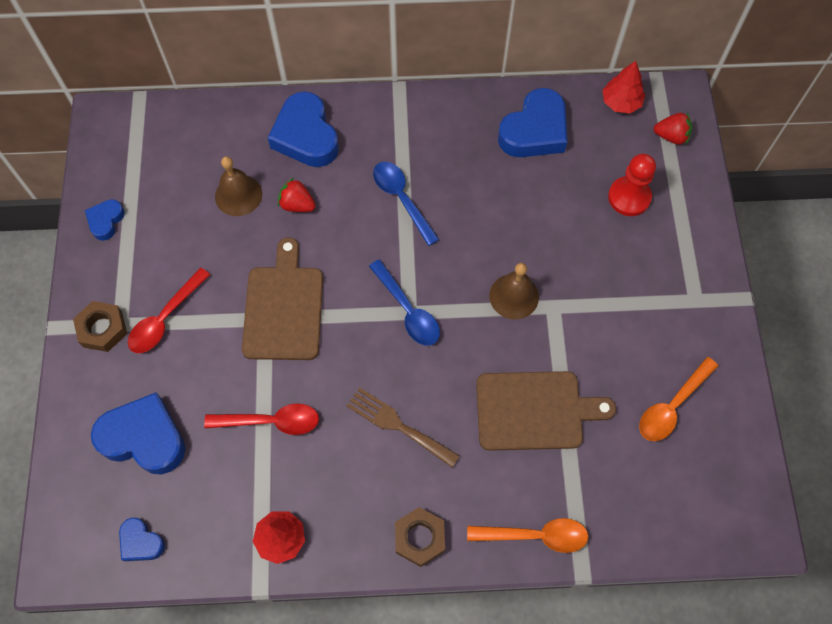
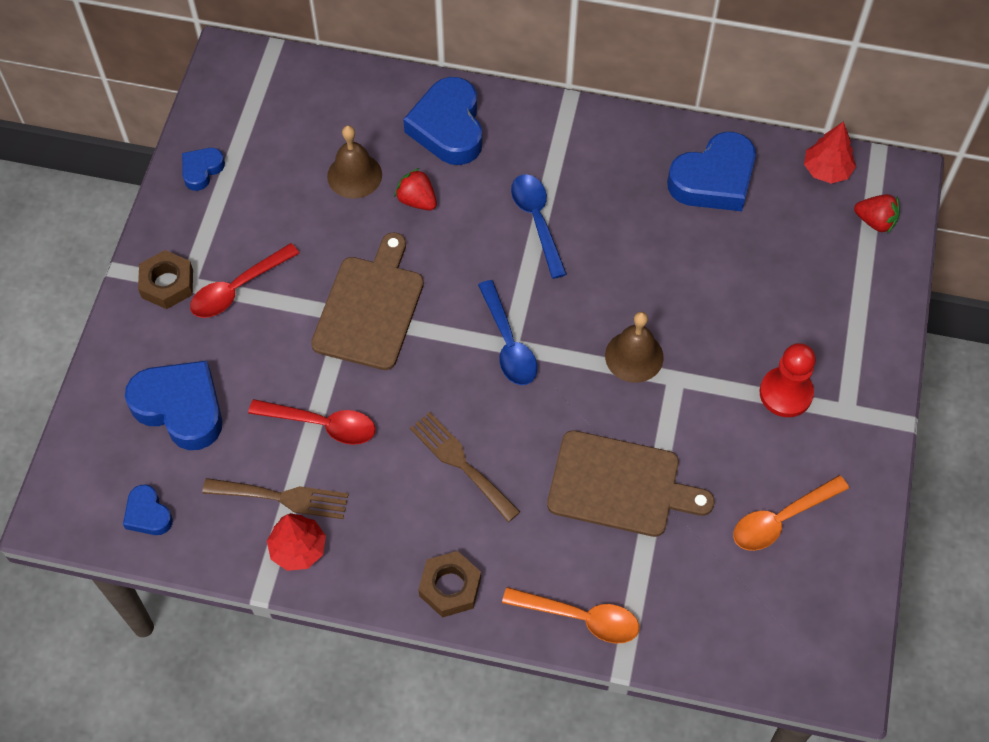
camera: 15 degrees right, 5 degrees down
(255, 496) = (282, 497): none -> brown fork
(629, 197) = (803, 278): red pawn -> red pawn (786, 393)

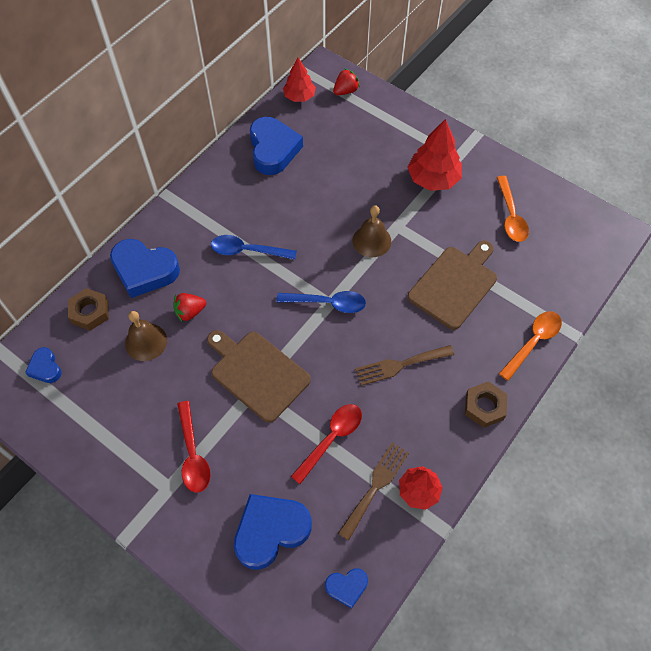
camera: 65 degrees left, 0 degrees up
(167, 284) = (160, 503): brown nut -> brown nut (90, 312)
(202, 170) = (76, 441): blue heart -> blue heart (45, 368)
(786, 393) = (433, 179): red pawn -> red tree

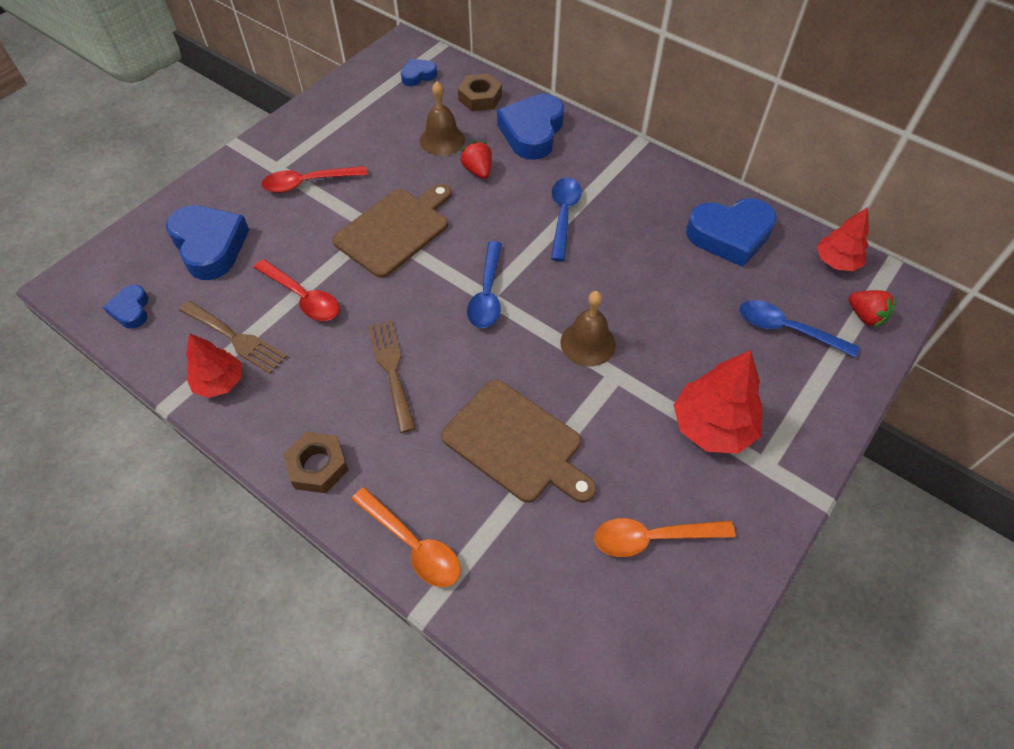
camera: 90 degrees right, 5 degrees down
(357, 131) = (787, 329): none -> blue spoon

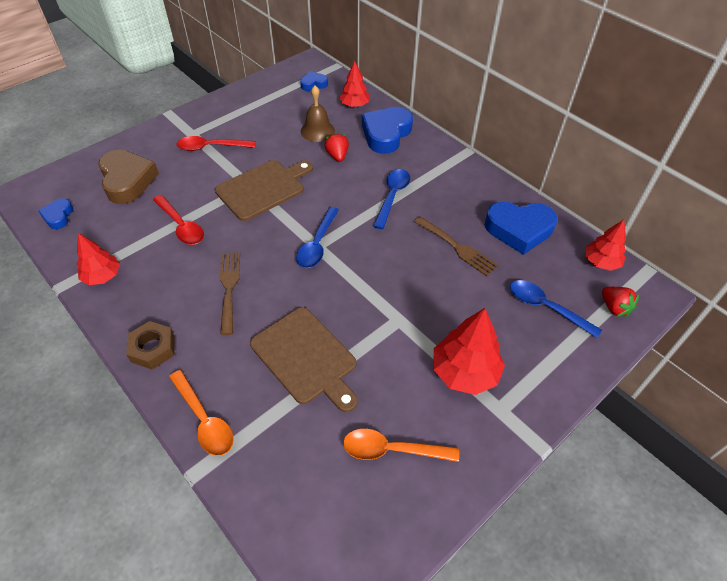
camera: 10 degrees right, 5 degrees down
(210, 246) = (127, 181): blue heart -> brown heart
(236, 338) = (124, 247): brown fork -> brown fork (457, 247)
(480, 98) = (354, 105): brown nut -> red tree
(588, 343) = (383, 292): brown bell -> none

